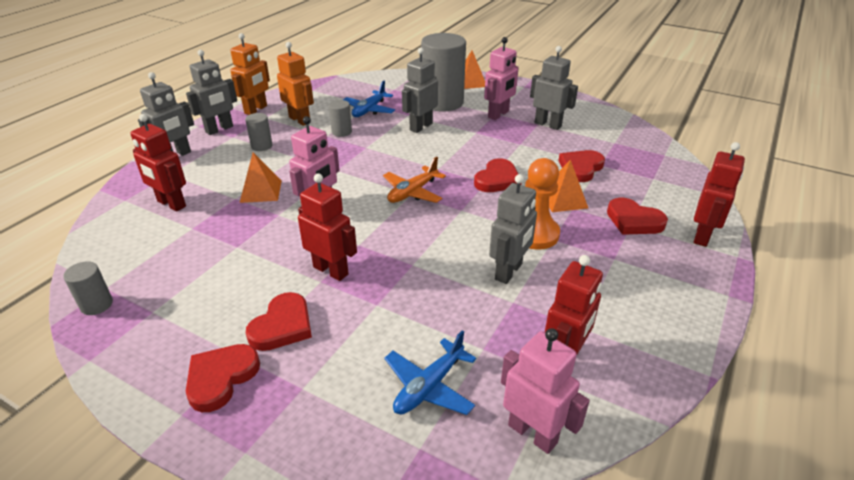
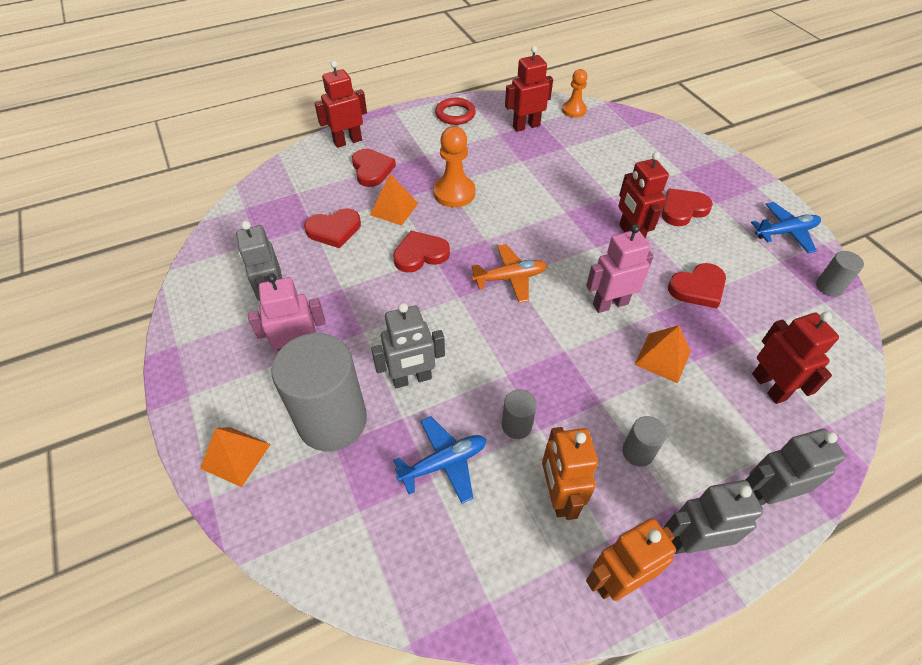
camera: 145 degrees left, 15 degrees up
(221, 378) = (731, 196): red heart -> red heart (698, 288)
(429, 386) = (609, 144): blue plane -> blue plane (785, 232)
(509, 272) = (504, 177): grey robot -> none
(533, 433) = (574, 110): pink robot -> orange pawn
(665, 329) = (455, 114): none -> red ring

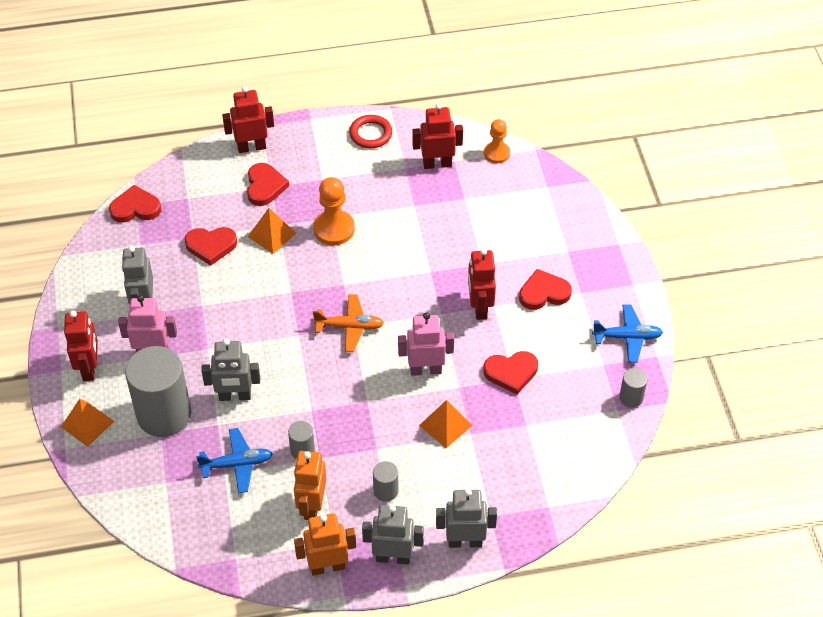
camera: 15 degrees right, 0 degrees up
(420, 254) = (279, 287): red heart -> red heart (135, 208)
(769, 386) = (519, 468): red robot -> red robot (89, 368)

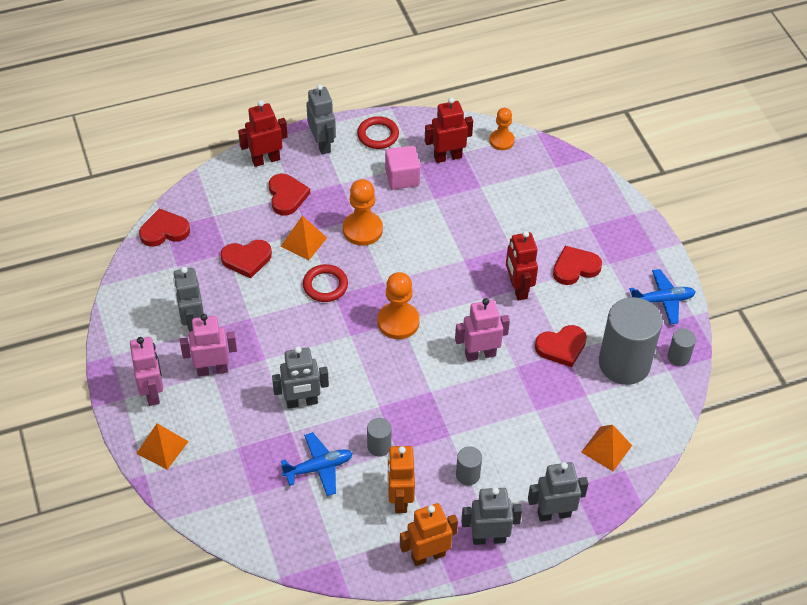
camera: 10 degrees left, 0 degrees up
(89, 368) = (152, 392): red robot -> pink robot
(164, 414) = (236, 428): grey cylinder -> grey cylinder (624, 364)
(284, 281) = (325, 285): none -> red ring
(312, 137) = (322, 144): none -> grey robot
(349, 327) = (398, 322): orange plane -> orange pawn
(386, 180) = (402, 177): none -> pink cube
(445, 425) = (510, 404): orange pyramid -> orange pyramid (606, 448)

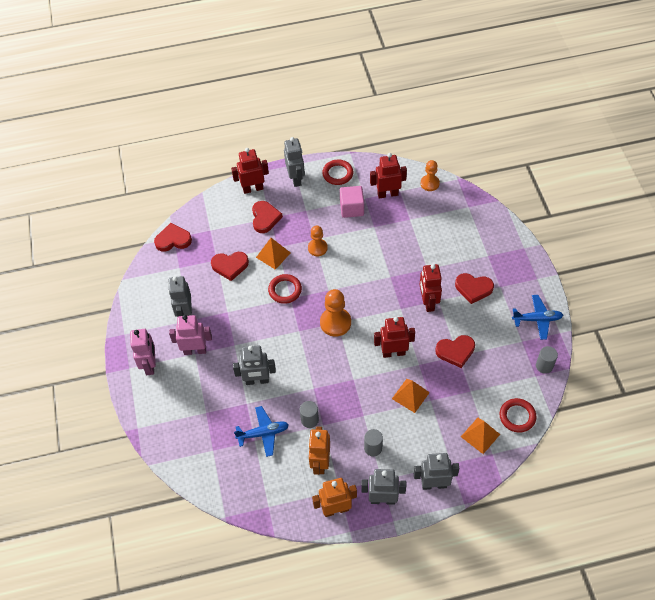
camera: 10 degrees right, 5 degrees up
(162, 447) = (152, 408): orange pyramid -> orange pyramid (410, 395)
(362, 230) = (317, 248): orange pawn -> orange pawn, size x0.66
(480, 354) = (393, 352): pink robot -> red robot
(575, 268) = (473, 288): red heart -> red heart turned 150 degrees counterclockwise
(624, 364) = (502, 368): grey cylinder -> none
(651, 422) = (517, 416): none -> red ring

